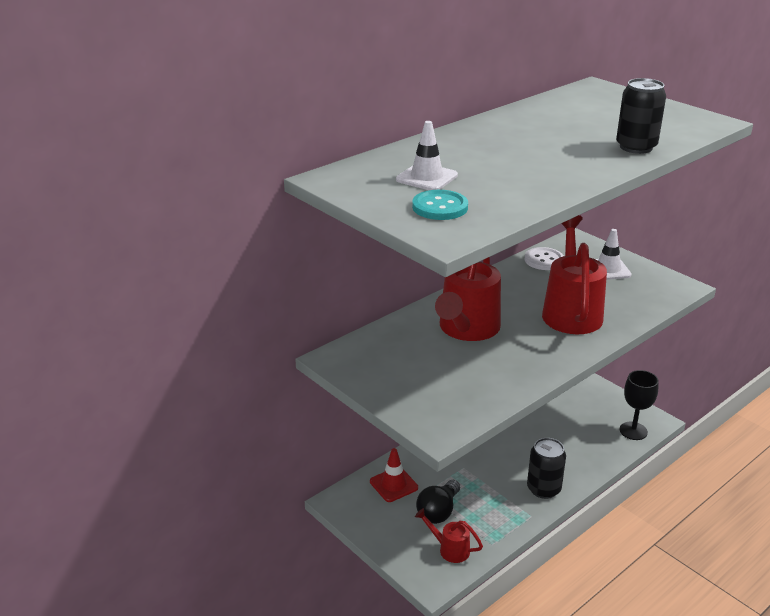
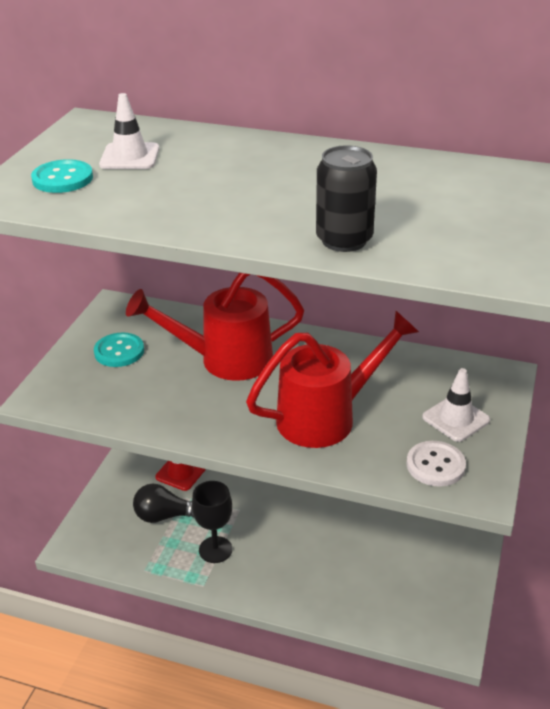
camera: 60 degrees right, 5 degrees up
(407, 374) = (119, 351): none -> turquoise button
(450, 549) = (119, 543): red watering can -> none
(543, 489) = (251, 581): black can -> none
(544, 260) = (424, 366): white button -> white button (435, 465)
(633, 431) = (415, 629): black goblet -> black goblet (215, 550)

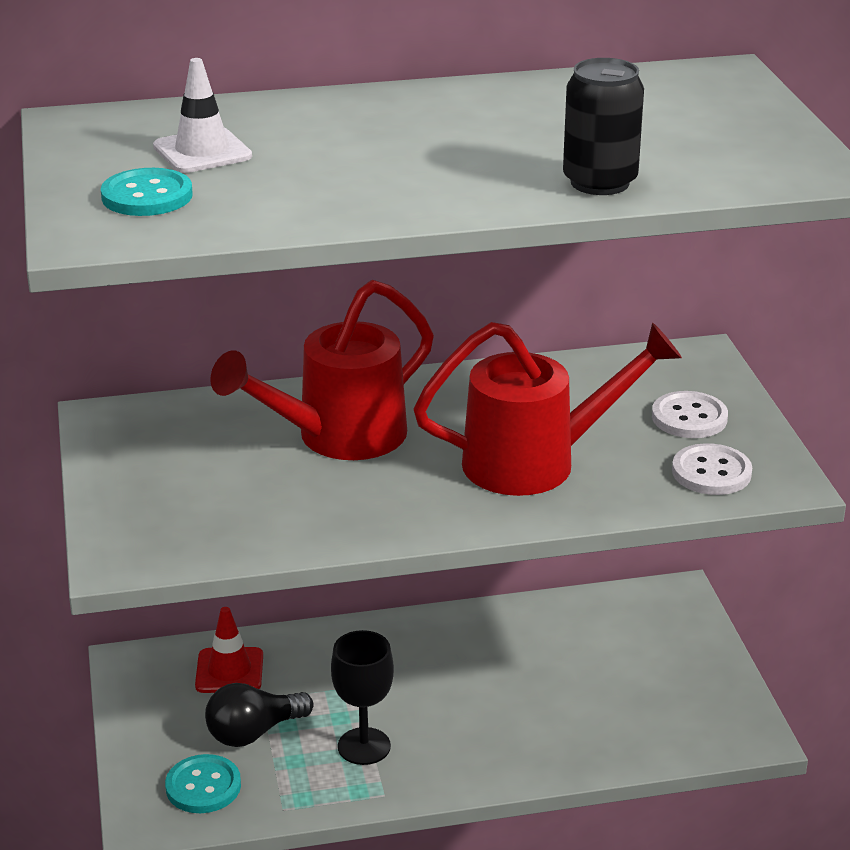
camera: 30 degrees left, 5 degrees down
(119, 351) = (175, 471): turquoise button -> turquoise button (203, 786)
(326, 417) = (536, 462): red watering can -> red watering can turned 45 degrees clockwise
(456, 419) = (689, 418): white traffic cone -> white button

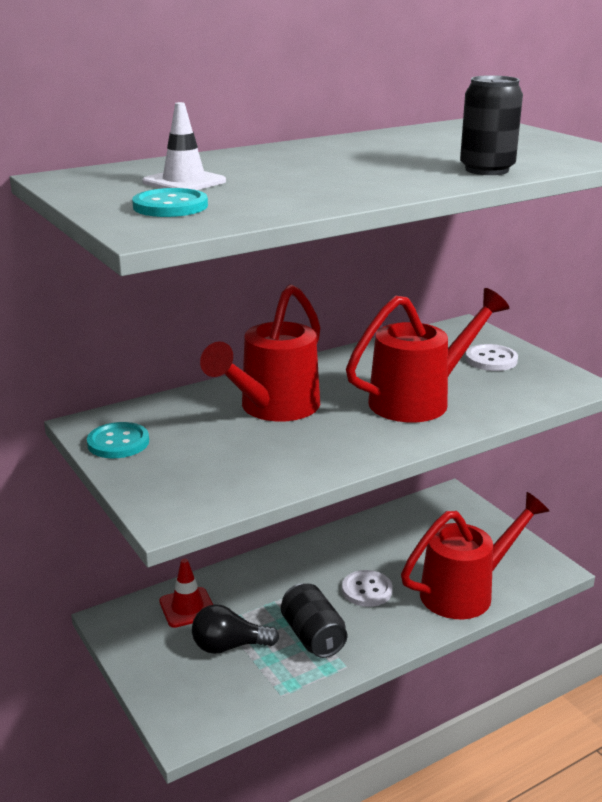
camera: 20 degrees left, 5 degrees down
(203, 786) = (213, 694): turquoise button -> turquoise button (118, 442)
(253, 732) = (229, 646): black light bulb -> black light bulb turned 45 degrees clockwise
(364, 746) = (313, 636): black goblet -> black can
(604, 737) = (465, 592): none -> red watering can
(711, 472) = (533, 387): white button -> white button (367, 590)

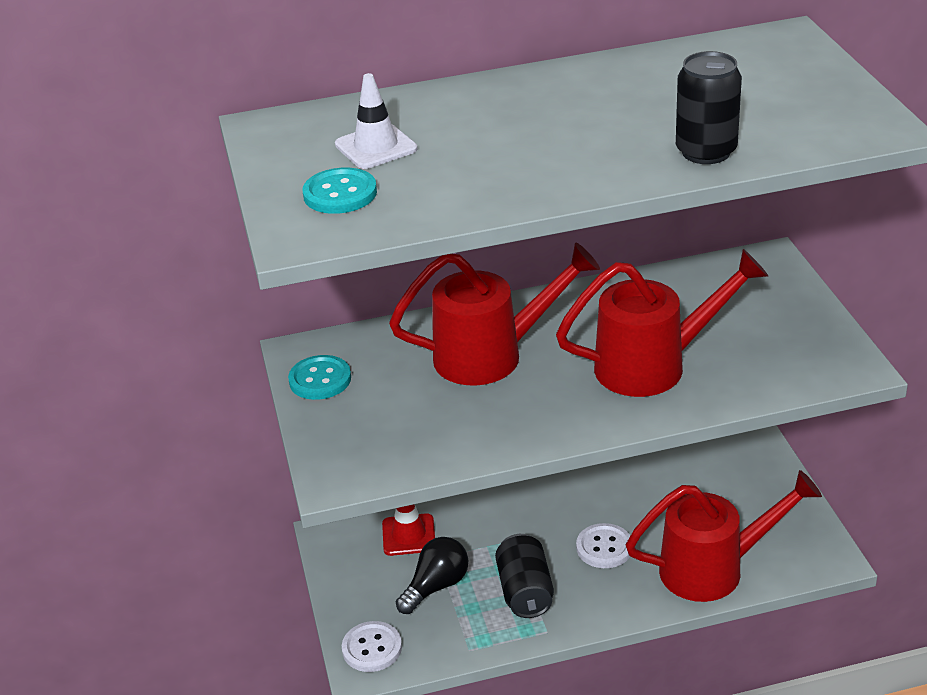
camera: 20 degrees right, 10 degrees up
(229, 646) = (436, 586): black light bulb -> black light bulb turned 120 degrees clockwise
(273, 408) = (491, 355): red watering can -> red watering can turned 150 degrees counterclockwise
(491, 360) = (770, 315): white button -> white button (372, 648)

